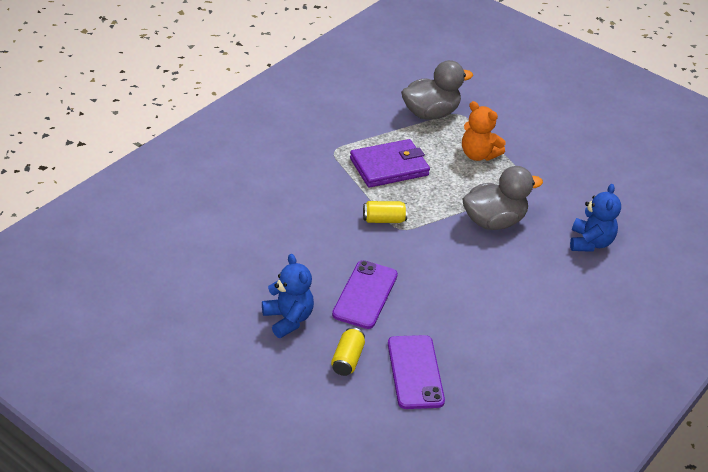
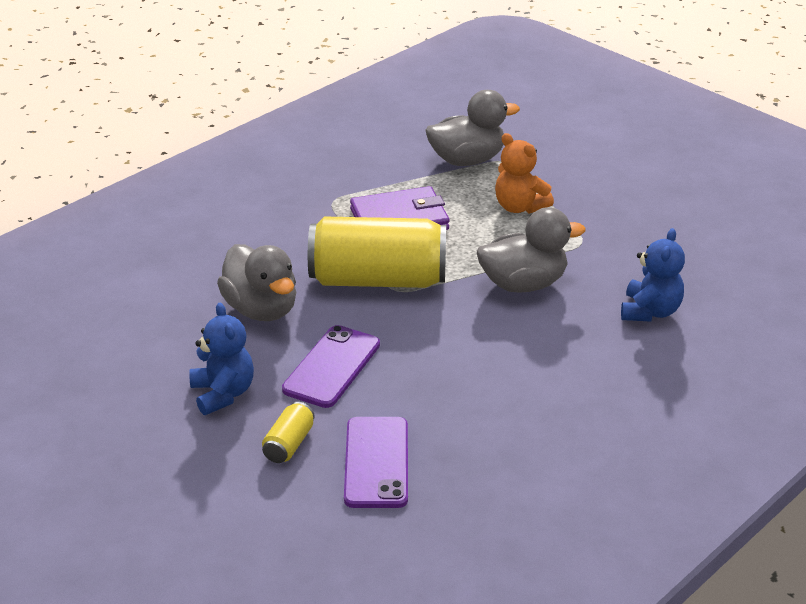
camera: 10 degrees right, 5 degrees down
(300, 247) = (261, 309): none -> grey duck
(384, 220) = (378, 280): yellow can -> yellow can, size x2.42

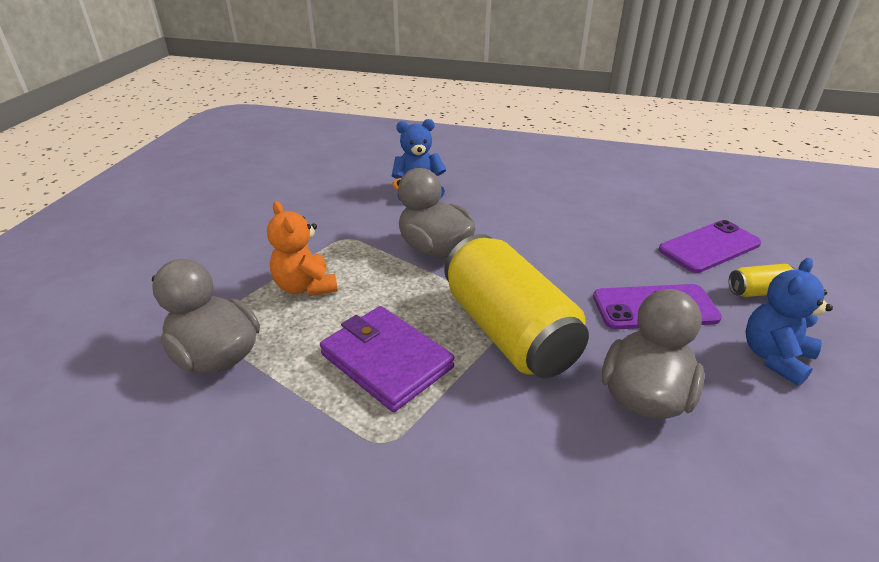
camera: 120 degrees left, 0 degrees up
(519, 207) = (305, 287): orange teddy bear -> orange teddy bear turned 135 degrees clockwise

